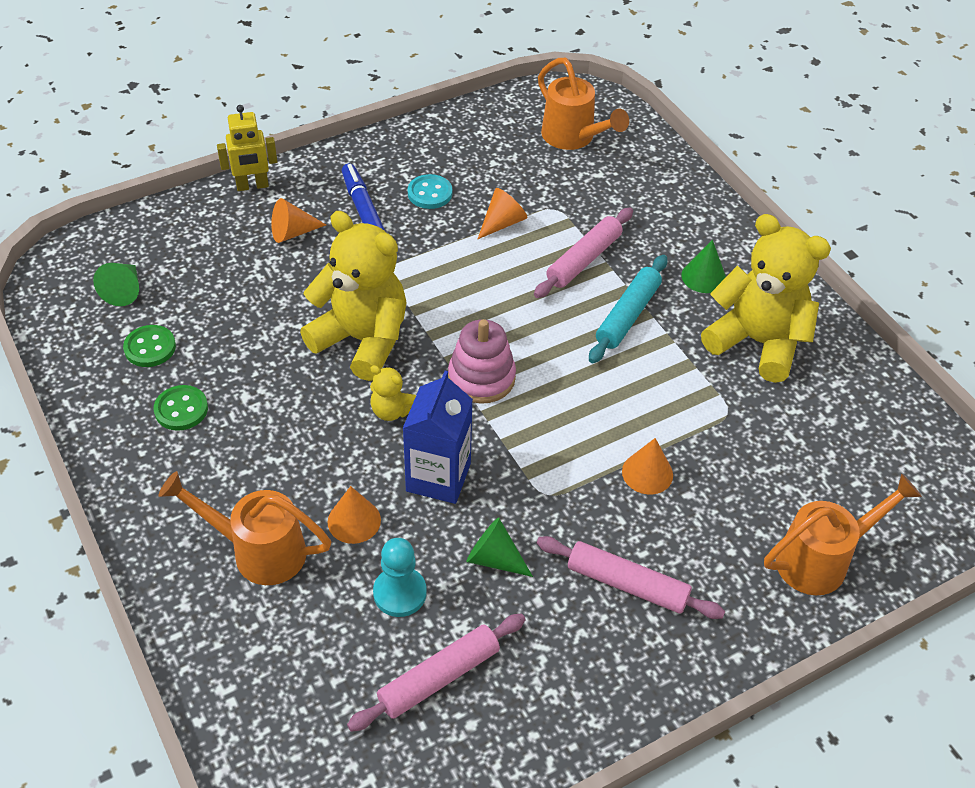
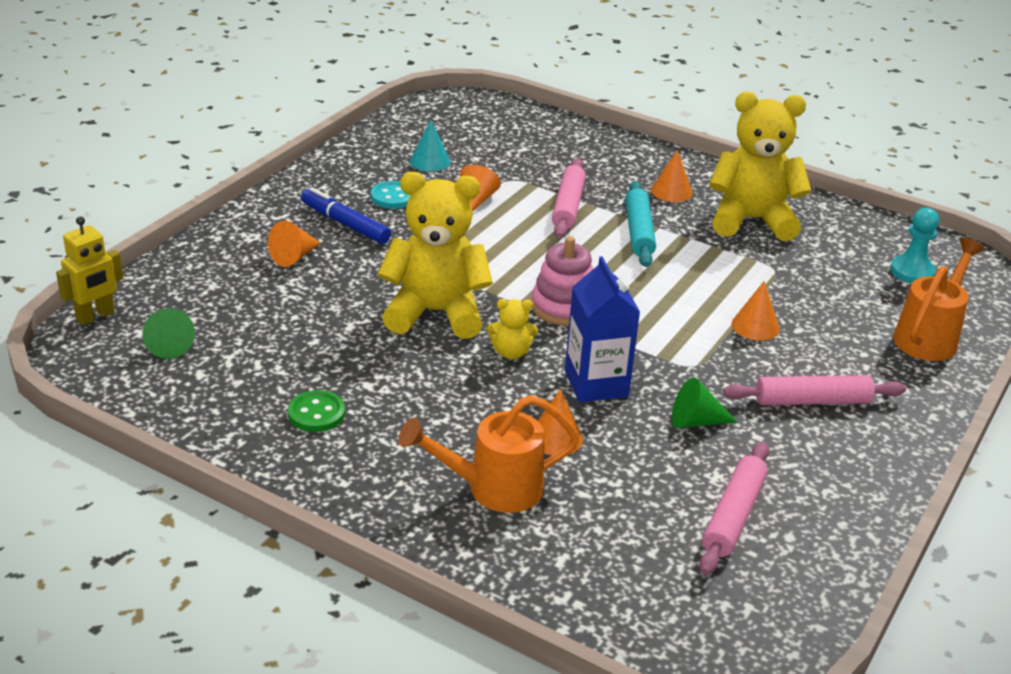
camera: 30 degrees left, 15 degrees down
(150, 348) = (238, 378): green button -> none
(252, 186) = (221, 234): yellow robot -> yellow robot (95, 316)
(400, 593) = (644, 472): turquoise pawn -> turquoise pawn (912, 271)
(496, 162) = (430, 161): none -> turquoise cone
(573, 138) = (478, 130): orange watering can -> none
(703, 277) = (671, 191): green cone -> orange cone

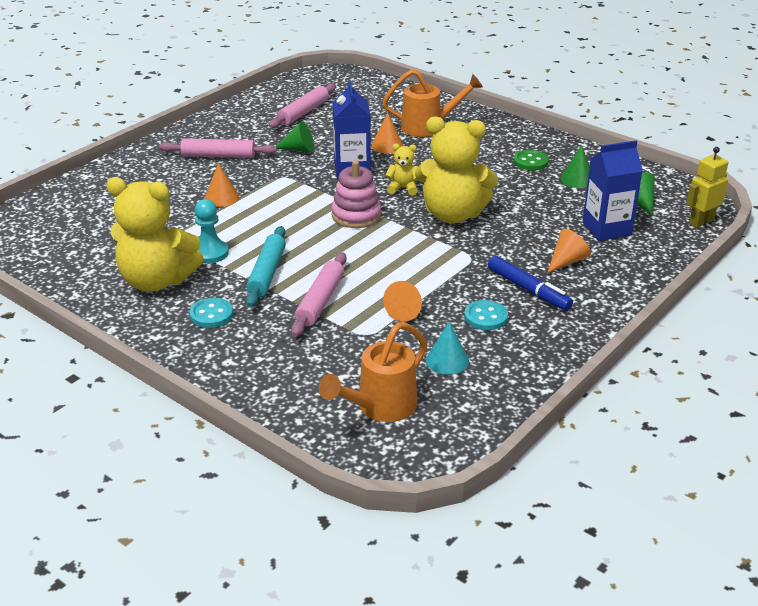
camera: 170 degrees left, 0 degrees up
(231, 300) = (606, 229): none -> blue carton
(249, 381) = (577, 179): none -> green cone
(671, 191) = (211, 314): orange cone -> turquoise button
(912, 271) = (61, 231): turquoise pawn -> turquoise pawn (210, 253)
(929, 337) = (102, 187): orange watering can -> orange watering can (380, 407)

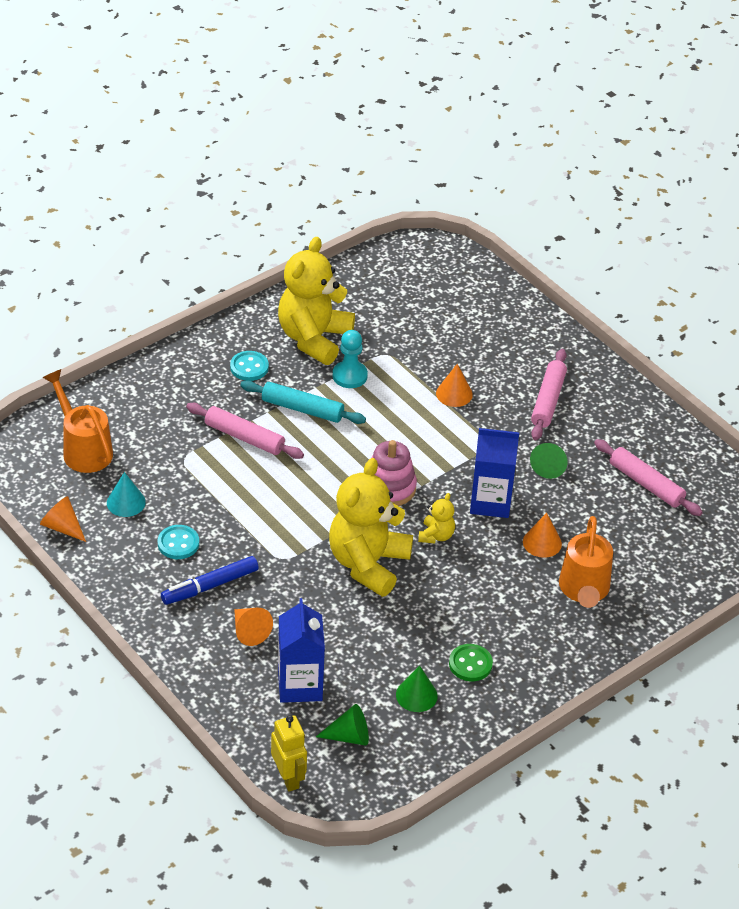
camera: 100 degrees right, 10 degrees up
(406, 310) = (209, 491): orange cone -> orange cone (62, 527)

